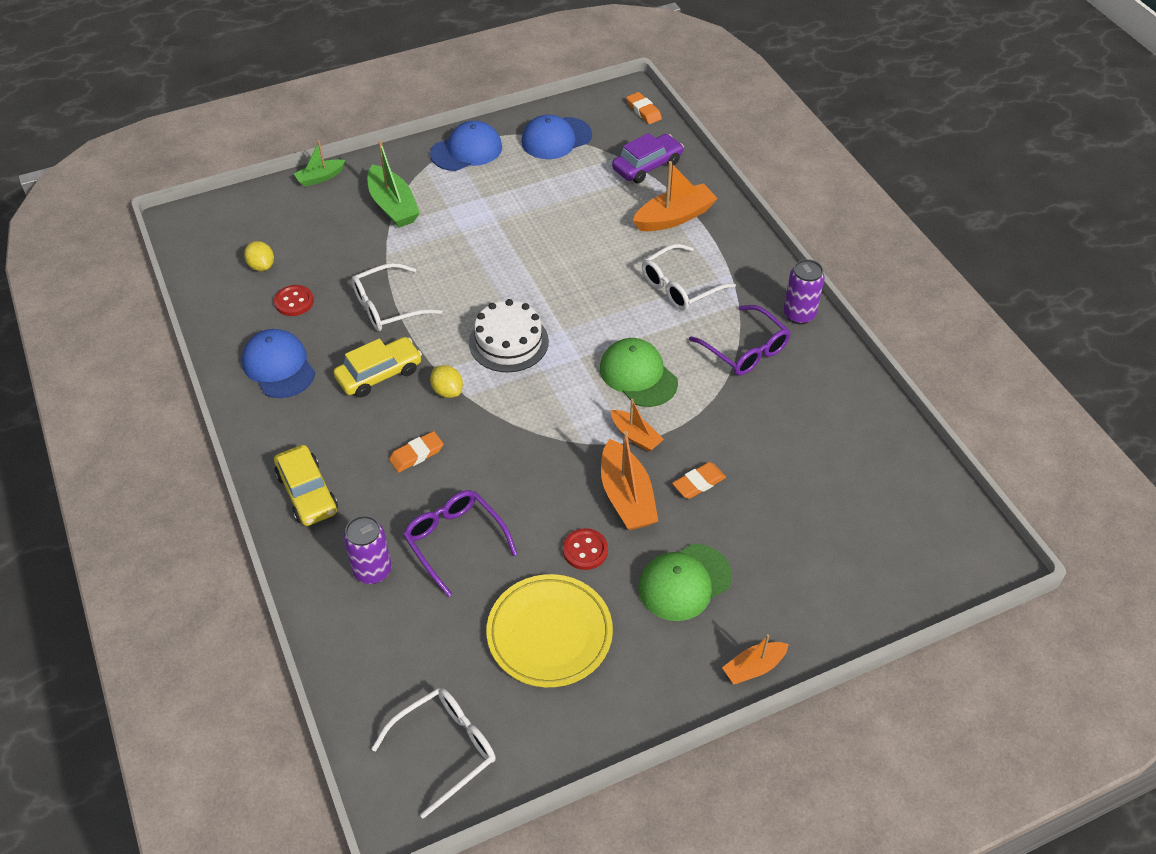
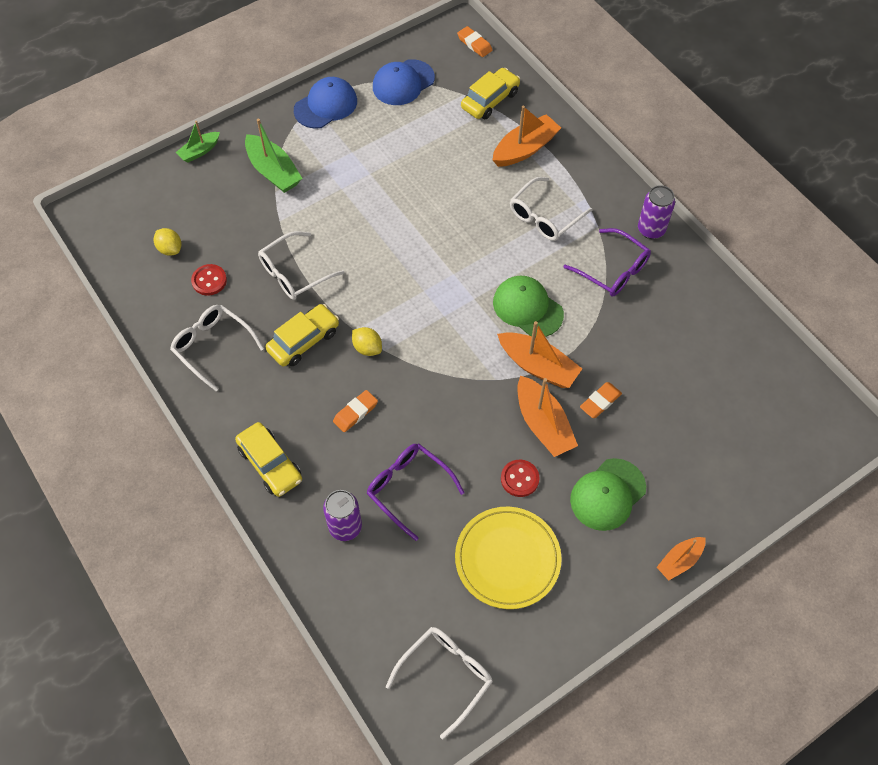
camera: 10 degrees left, 10 degrees up
(279, 366) = (212, 346): blue cap -> white glasses
(508, 342) = (409, 292): white cake -> none
(635, 436) = (538, 366): orange boat -> orange boat, size x1.66
(647, 166) = (490, 100): purple car -> yellow car

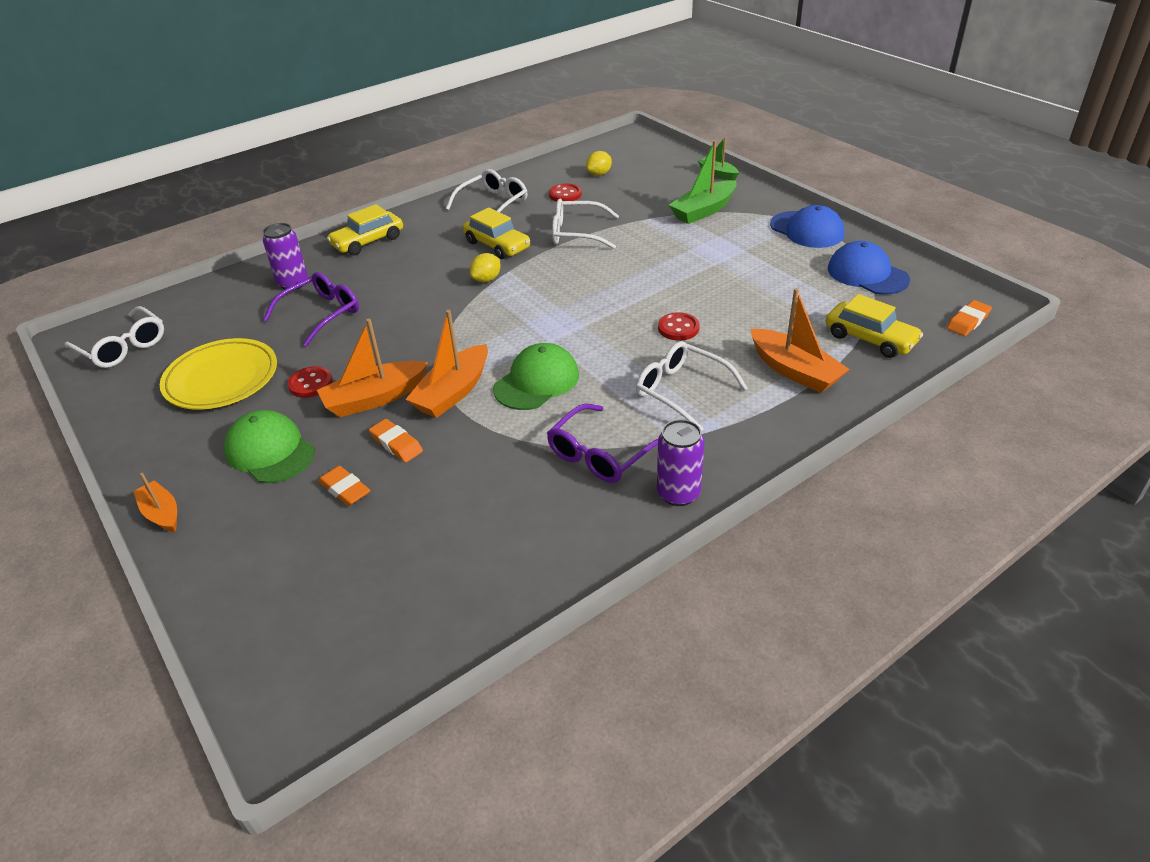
camera: 90 degrees right, 20 degrees down
(294, 273) = (576, 233): white glasses -> white glasses turned 45 degrees counterclockwise
(355, 412) = (412, 279): orange eraser -> orange eraser (345, 489)
(464, 210) = (678, 328): none -> red button

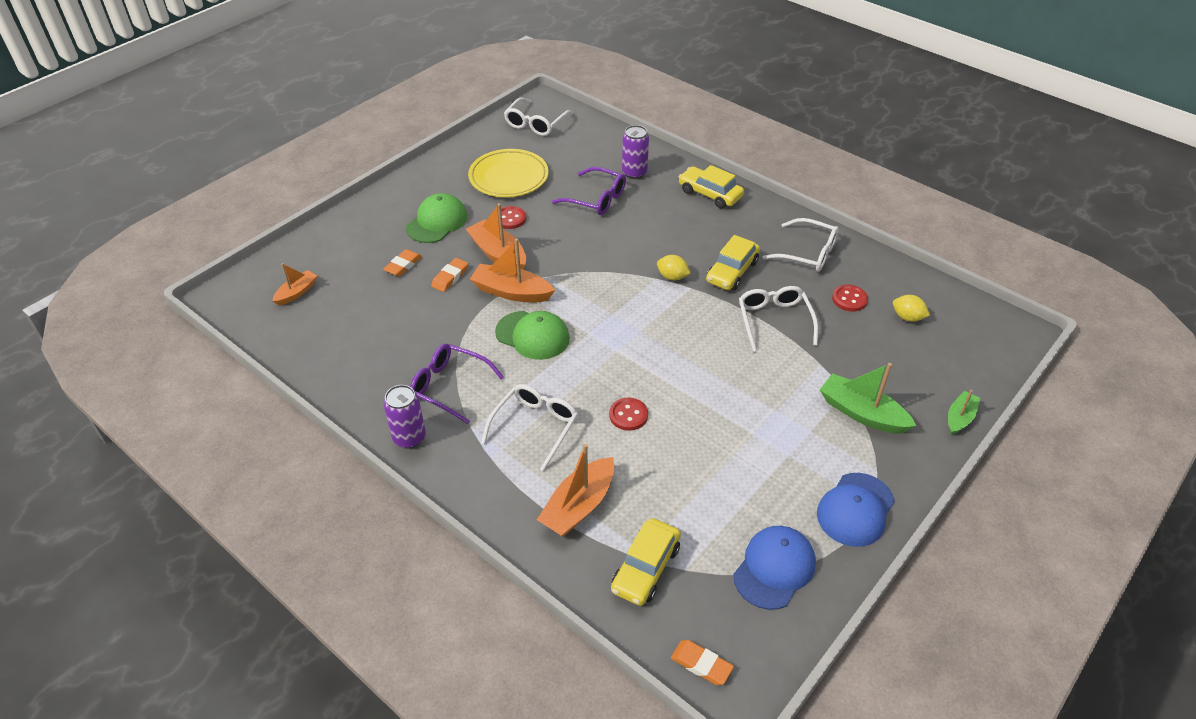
camera: 75 degrees right, 5 degrees up
(162, 513) = (378, 197): orange boat -> orange boat (297, 292)

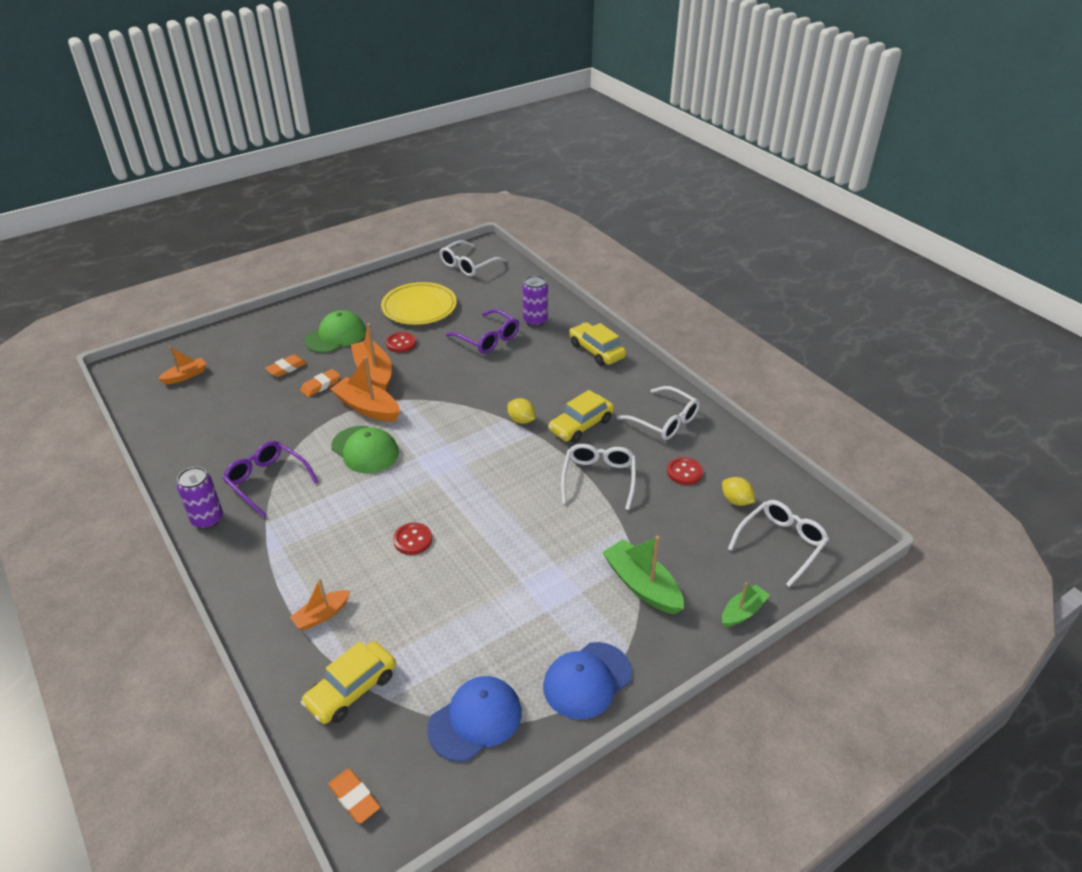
camera: 15 degrees right, 5 degrees down
(535, 427) = (322, 533): white glasses -> white glasses (781, 543)
(579, 506) = (322, 615): orange boat -> orange boat, size x0.60

